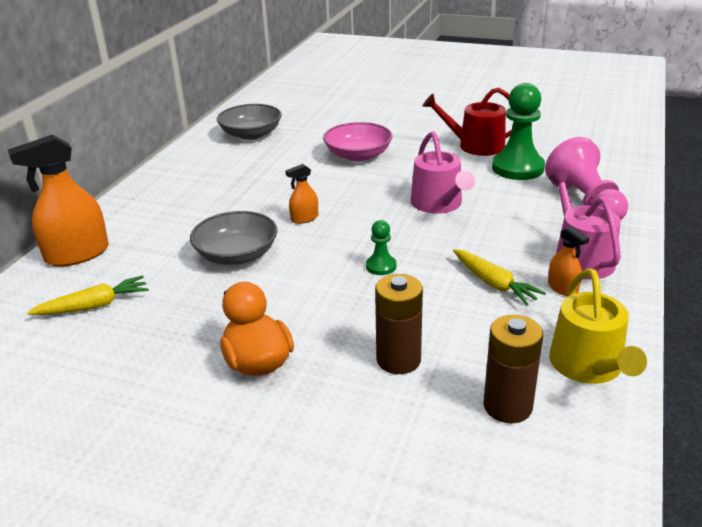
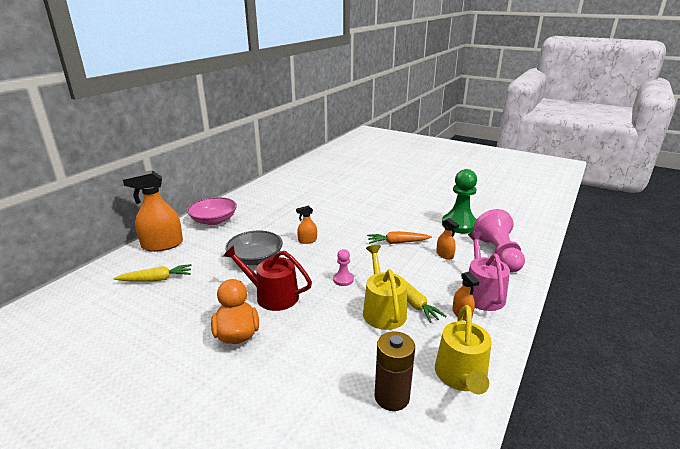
camera: 10 degrees right, 5 degrees down
(251, 134) = (297, 183): grey bowl -> none
(358, 155) = (357, 204): pink bowl -> pink bowl (214, 220)
(381, 266) = (343, 279): green pawn -> pink pawn
(398, 360) = (329, 348): brown battery -> none
(439, 204) = (397, 242): pink watering can -> orange carrot
(453, 299) = (382, 310): none -> yellow watering can
(475, 145) = (436, 206): red watering can -> red watering can (272, 296)
(512, 213) = (444, 255): none -> orange spray bottle

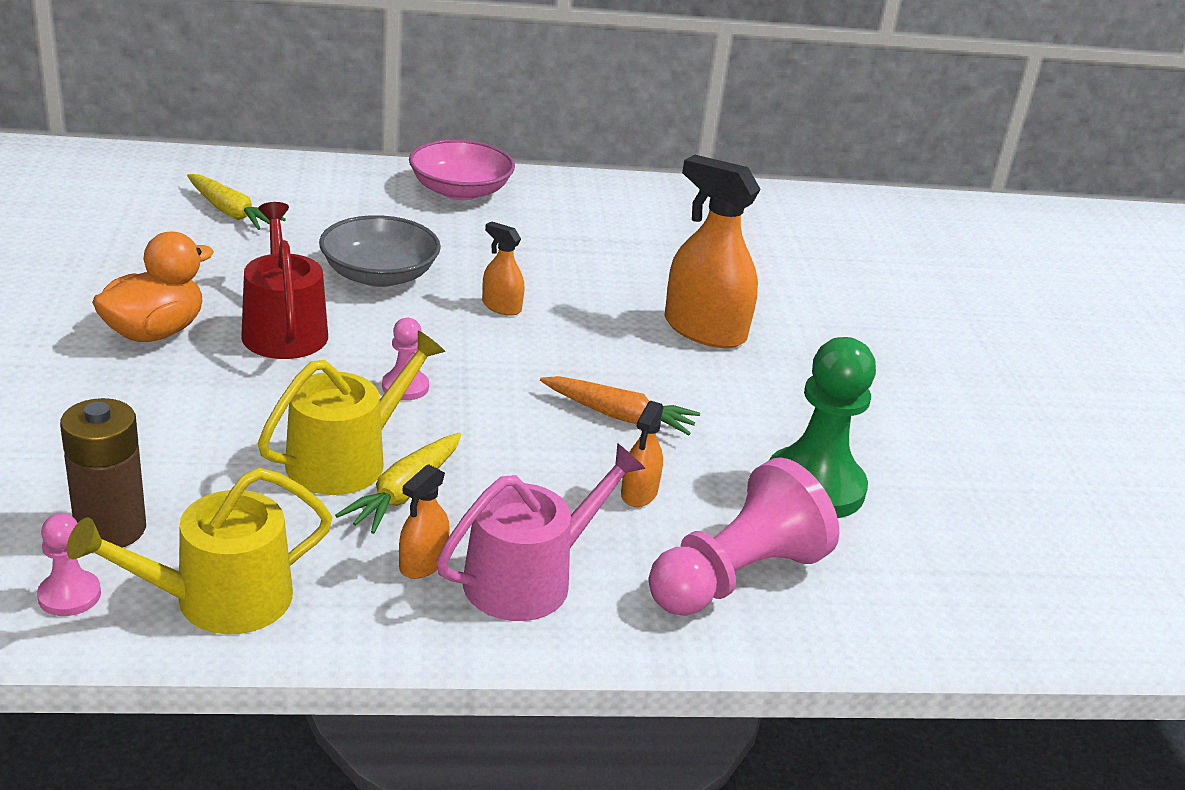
camera: 50 degrees right, 5 degrees up
(162, 245) = (330, 178): orange spray bottle -> orange spray bottle (704, 330)
(397, 242) = (618, 416): orange carrot -> orange carrot turned 150 degrees clockwise
(437, 427) = (69, 595): none -> pink pawn

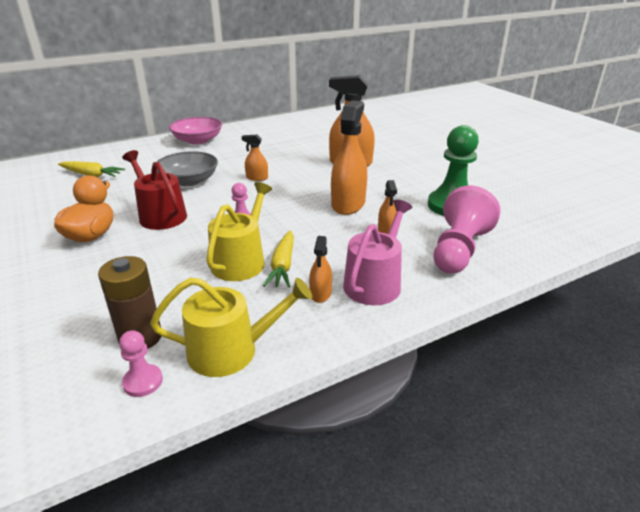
camera: 20 degrees left, 0 degrees up
(218, 600) = (232, 350): yellow watering can -> yellow watering can turned 135 degrees counterclockwise
(618, 416) = (348, 204): orange carrot -> orange spray bottle

